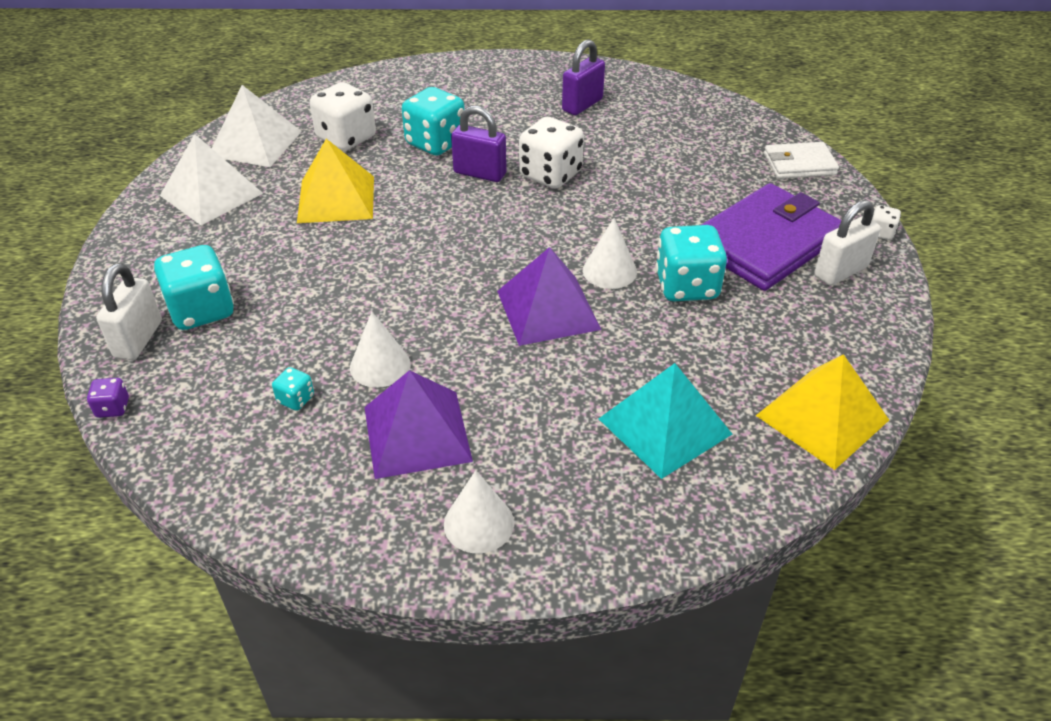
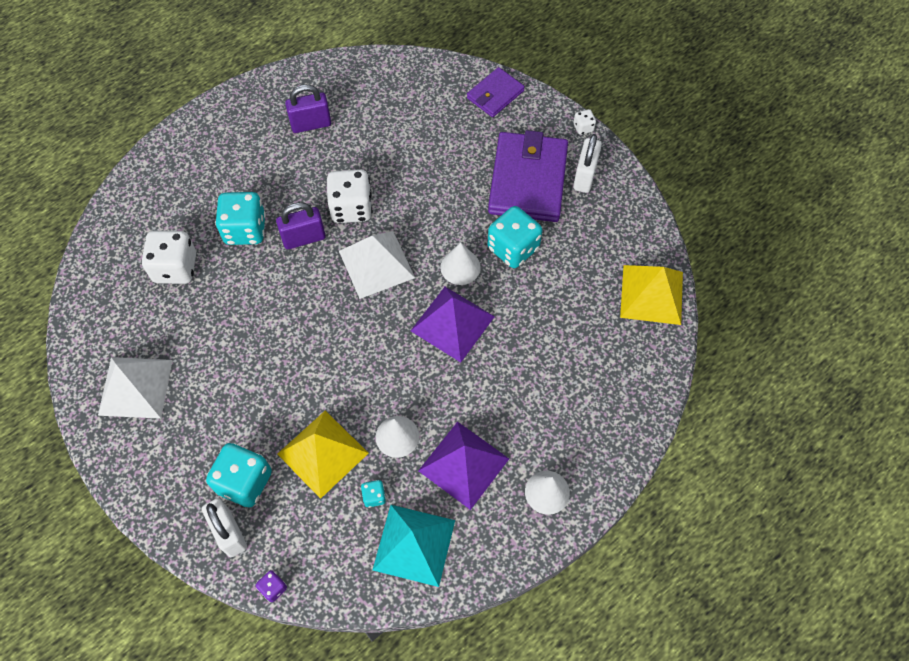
camera: 40 degrees left, 20 degrees up
(255, 143) = (112, 319): white pyramid -> white pyramid (376, 264)
(336, 199) = (230, 329): yellow pyramid -> yellow pyramid (322, 453)
(582, 105) = (311, 124): purple padlock -> purple padlock turned 75 degrees clockwise
(665, 426) = (583, 359): turquoise pyramid -> turquoise pyramid (414, 544)
(799, 164) = (495, 94): white wallet -> purple wallet

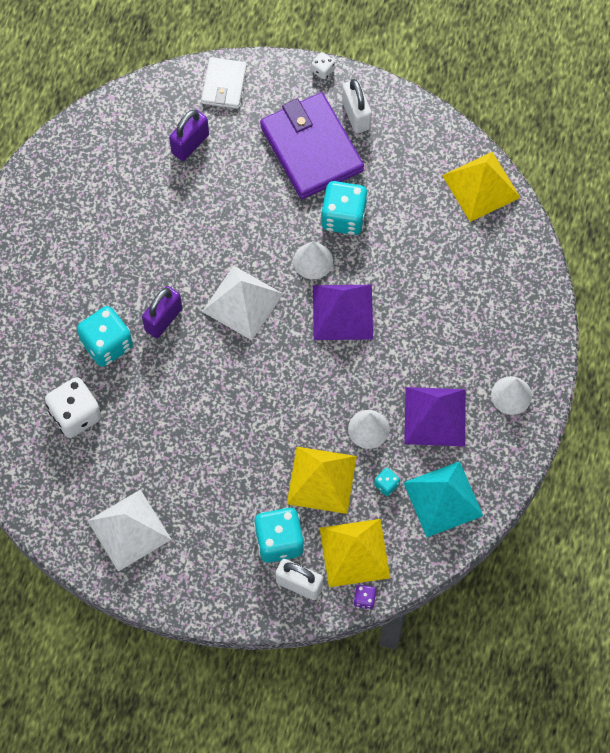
camera: 35 degrees left, 5 degrees up
(299, 538) = (355, 552): none -> yellow pyramid
(311, 124) = (83, 213): purple padlock -> purple padlock (190, 144)
(351, 208) = (182, 267): white dice -> none
(495, 94) = (224, 85): purple wallet -> white wallet

